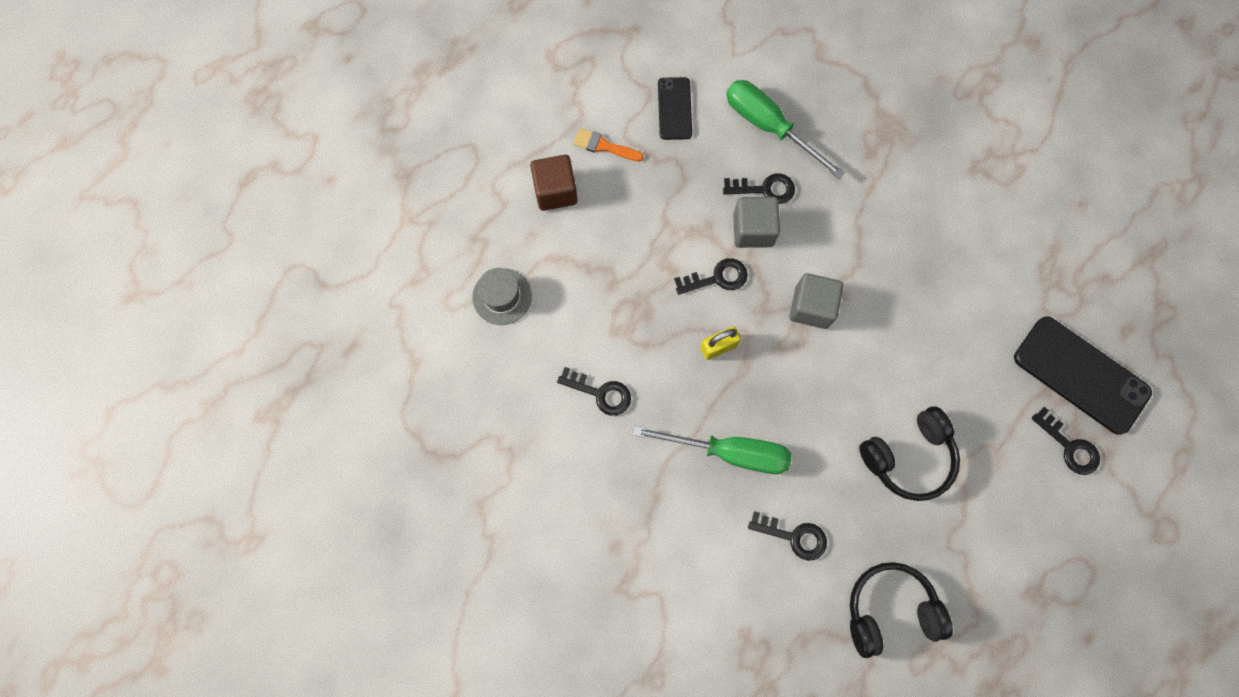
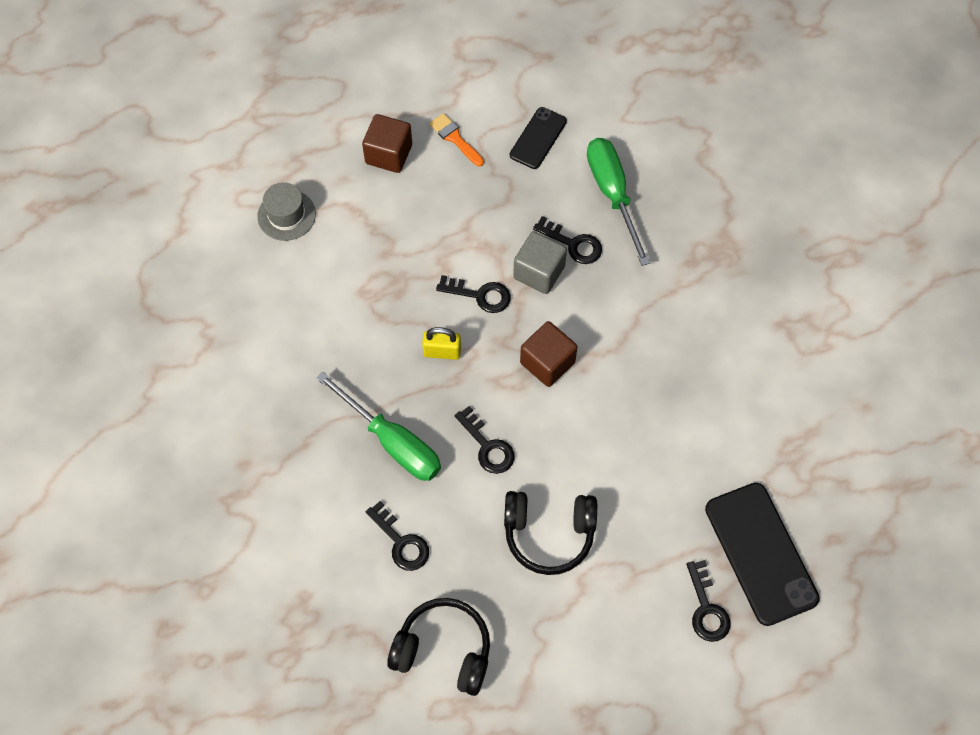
camera: 30 degrees right, 10 degrees down
(600, 393) = (315, 335): black key -> black key (487, 446)
(811, 307) = (547, 362): grey cube -> brown cube

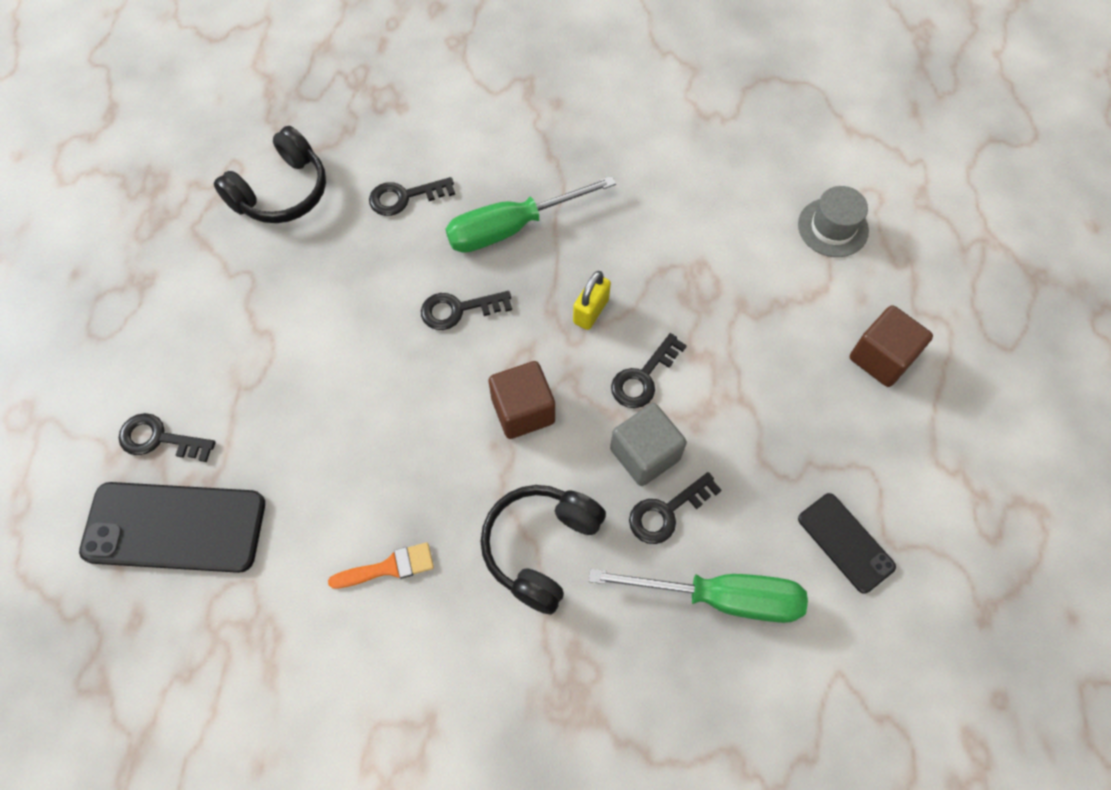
camera: 115 degrees right, 0 degrees up
(455, 138) = (880, 441): orange brush -> orange brush (389, 567)
(549, 534) = (332, 326): black headphones -> black headphones (540, 547)

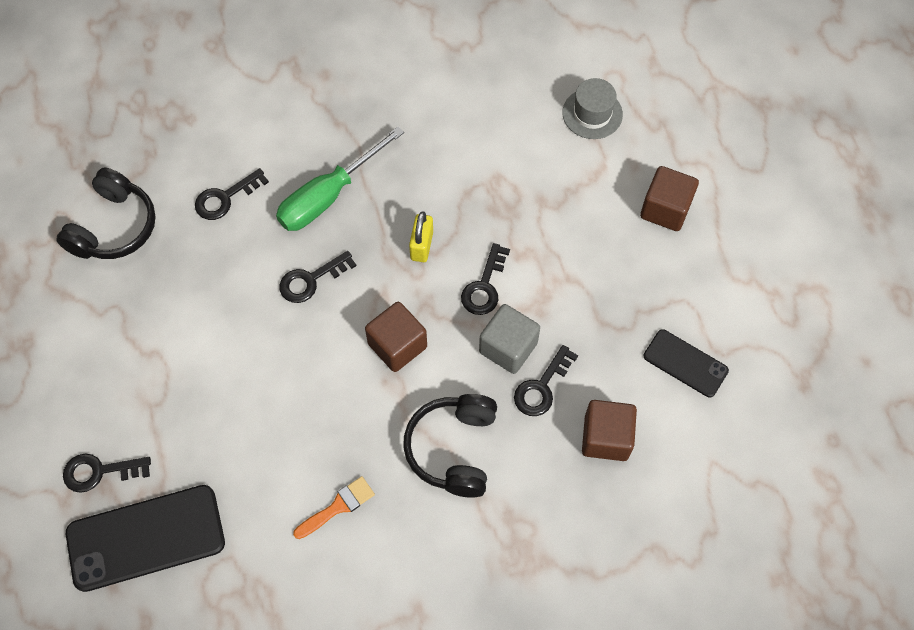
camera: 20 degrees left, 0 degrees up
(720, 597) = (606, 438): green screwdriver -> brown cube

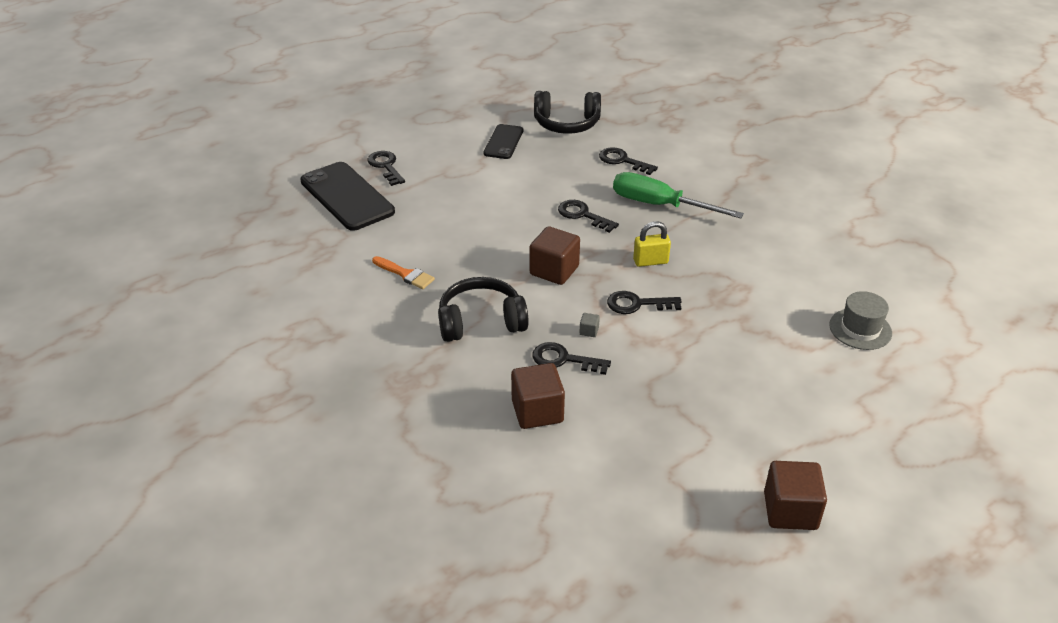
camera: 70 degrees right, 25 degrees down
(508, 347) = (589, 331): grey cube -> grey cube, size x0.41
(665, 209) = (798, 401): brown cube -> brown cube (790, 511)
(685, 363) = (643, 451): black phone -> black phone (503, 142)

